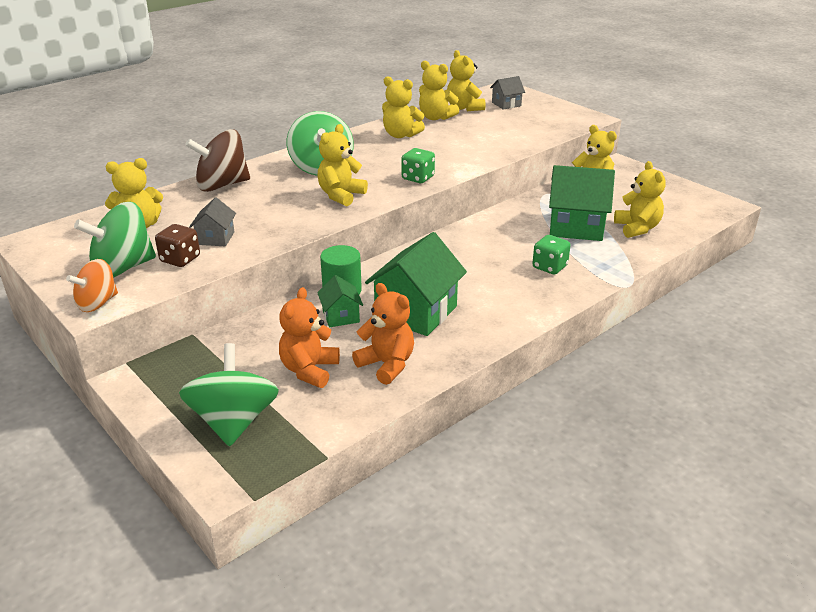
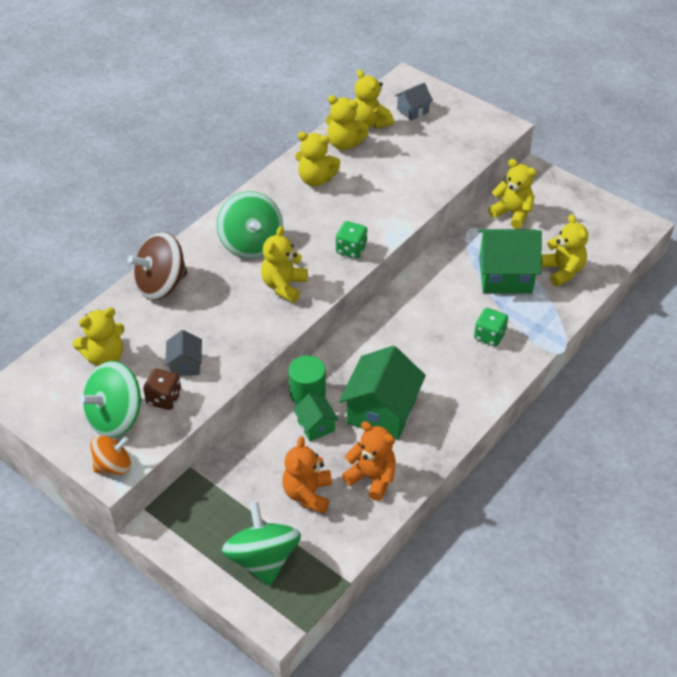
camera: 10 degrees left, 15 degrees up
(97, 303) = (113, 465): orange spinning top -> orange spinning top turned 150 degrees counterclockwise

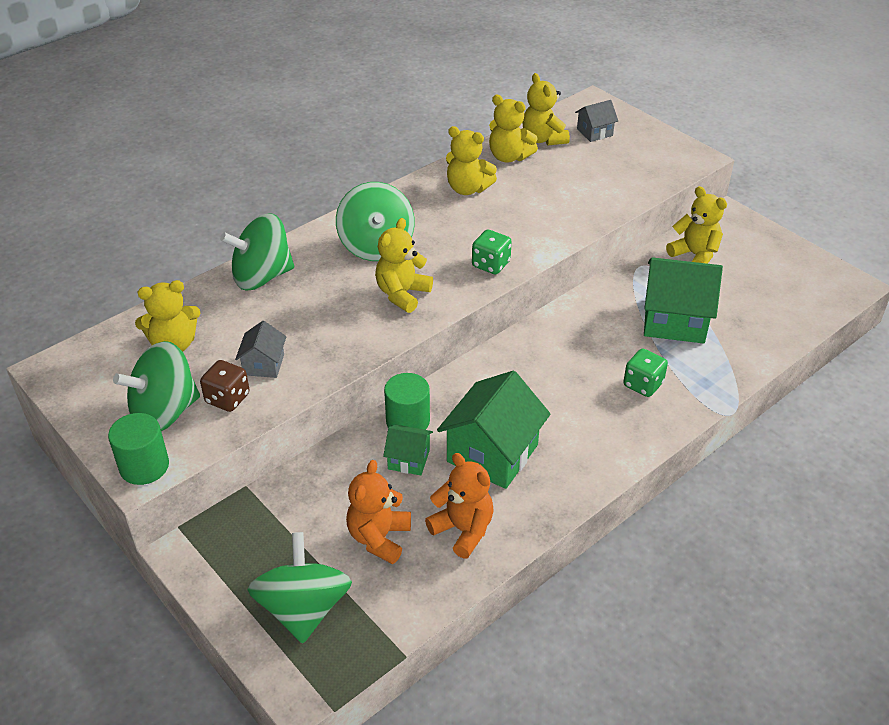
camera: 10 degrees right, 5 degrees down
(113, 465) = (144, 466): orange spinning top -> green cylinder
(161, 285) = (262, 276): brown spinning top -> green spinning top
(316, 426) = (408, 459): green house -> green house turned 60 degrees counterclockwise
(562, 271) = (746, 323): yellow teddy bear -> none

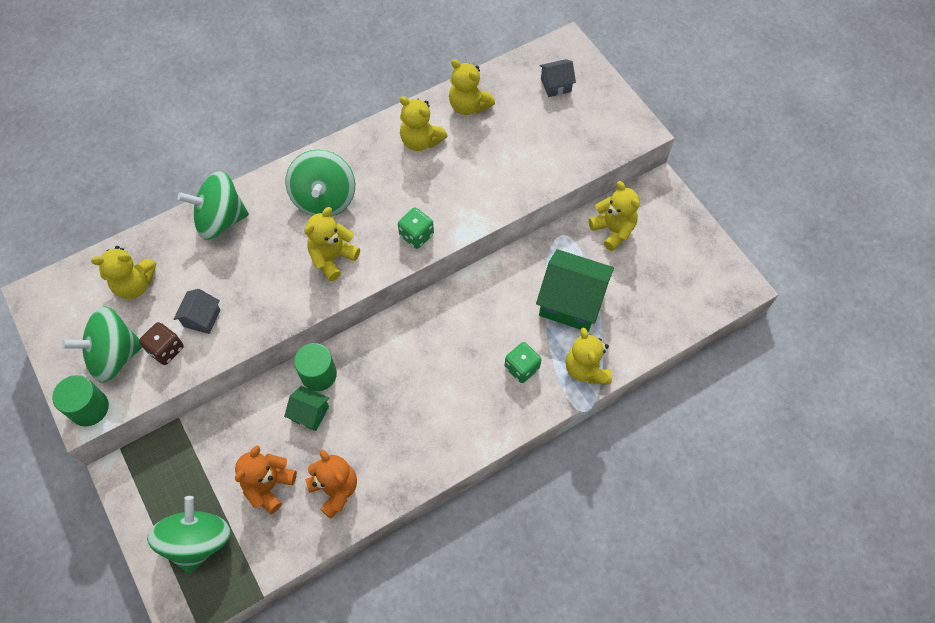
camera: 10 degrees right, 20 degrees up
(492, 453) = (378, 418): green house -> none
(543, 139) = (506, 87): yellow teddy bear -> yellow teddy bear (586, 369)

